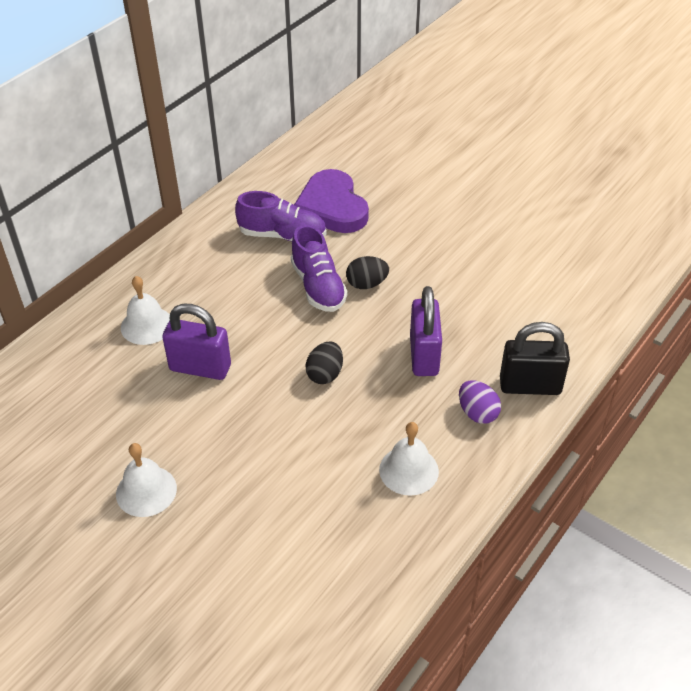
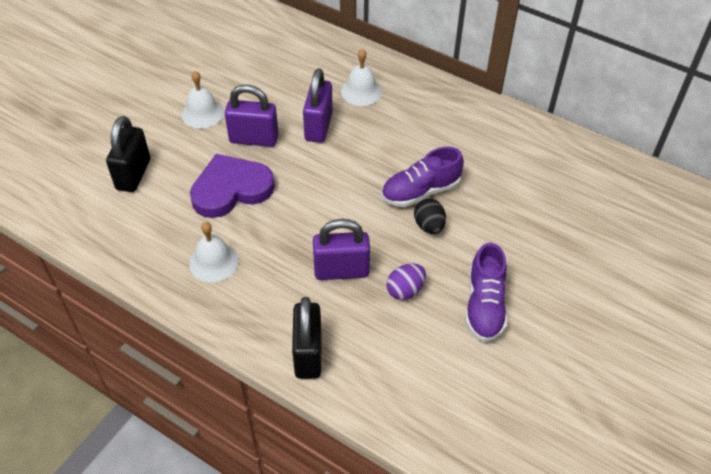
camera: 85 degrees right, 5 degrees up
(209, 433) = (254, 139): none -> purple padlock
(252, 569) = (133, 174): none -> black padlock
(282, 235) = (484, 162): purple shoe -> purple shoe (484, 305)
(325, 374) = (315, 202): black egg -> none
(332, 207) = (533, 194): purple heart -> purple heart (231, 189)
(477, 413) = (274, 311): purple egg -> purple egg (405, 290)

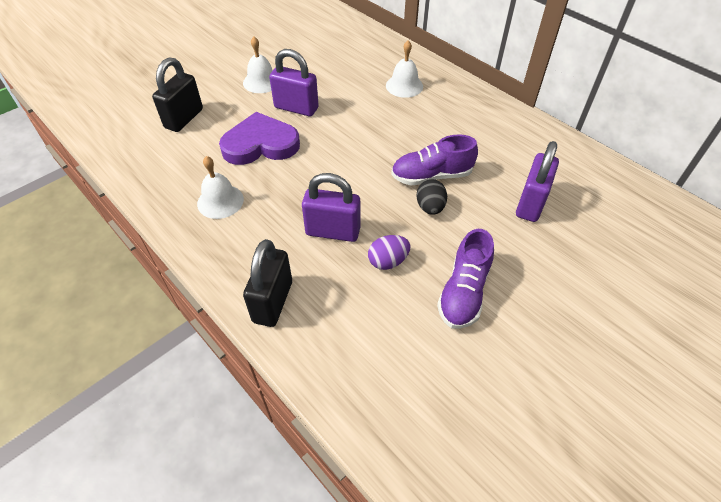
camera: 15 degrees right, 0 degrees up
(318, 127) = (356, 107): purple padlock -> purple padlock (530, 204)

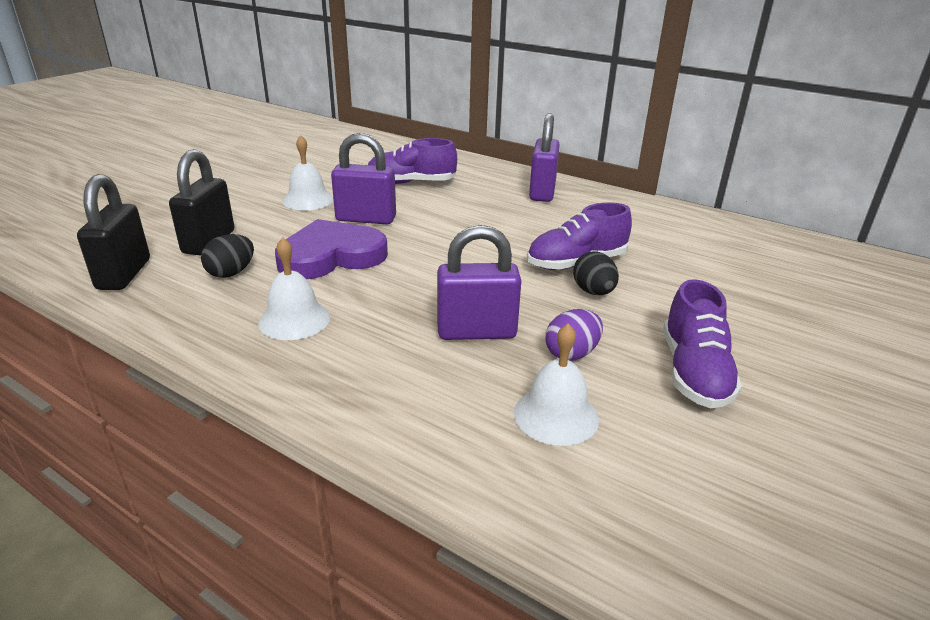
camera: 15 degrees left, 20 degrees down
(191, 151) = (231, 273): none -> black egg
(272, 302) = (425, 425): black padlock -> black padlock (124, 274)
(343, 70) = (411, 183): none -> purple shoe
(404, 86) = (494, 189): white bell -> white bell (556, 415)
(530, 204) = (713, 274): purple padlock -> purple padlock (542, 192)

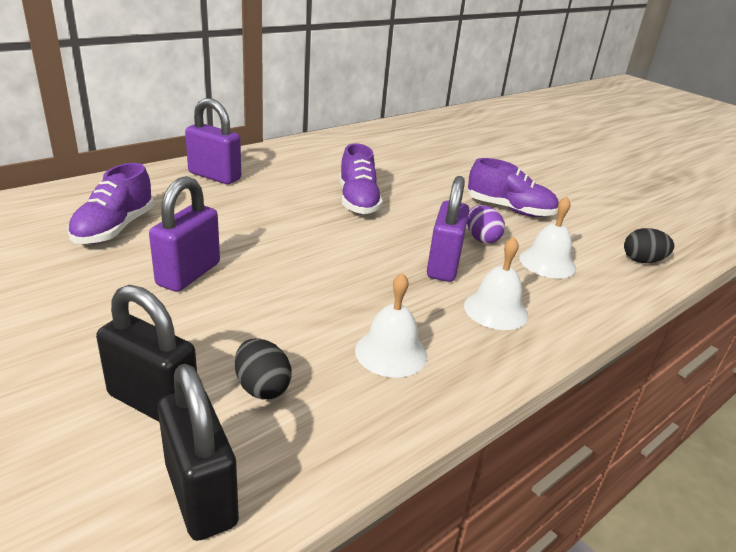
camera: 75 degrees left, 0 degrees up
(124, 274) = (201, 494): black padlock -> black padlock turned 45 degrees clockwise
(308, 200) = (89, 304): white bell -> white bell (495, 310)
(331, 256) = (267, 311): purple heart -> none
(593, 292) = (405, 208): black egg -> black egg (642, 261)

